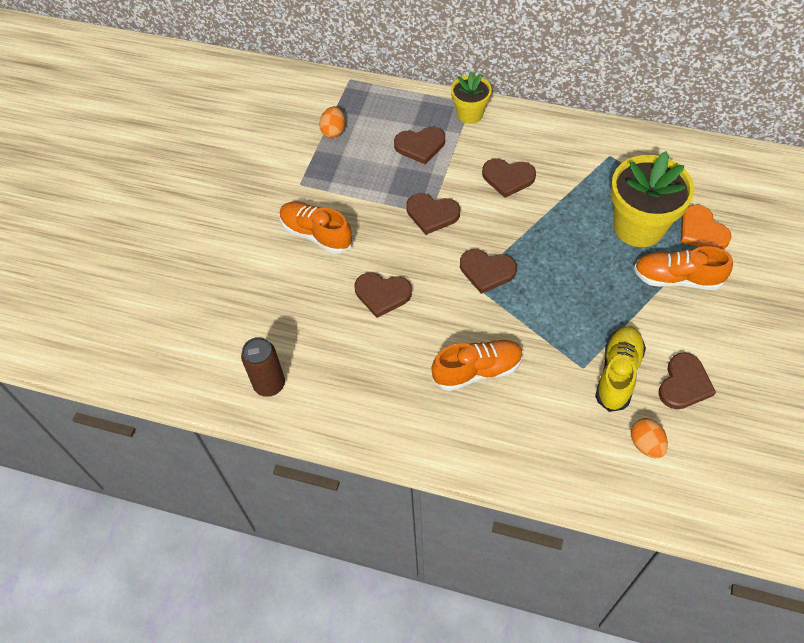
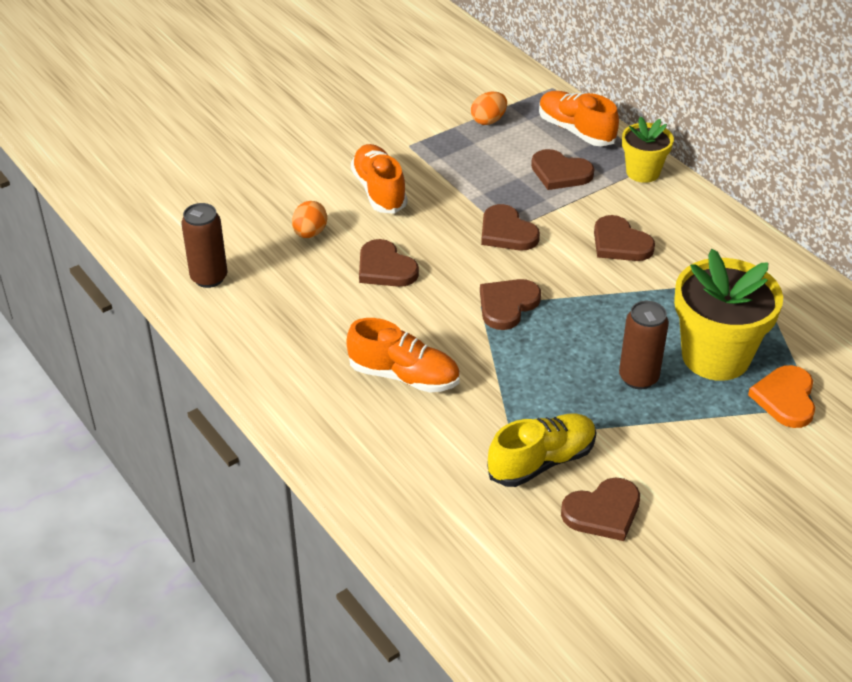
camera: 35 degrees right, 15 degrees down
(486, 271) = (507, 305): brown heart -> brown heart turned 75 degrees clockwise
(612, 272) = (638, 378): none -> brown can
(646, 444) = (501, 534): orange egg -> orange egg (310, 233)
(677, 278) = (705, 422): orange shoe -> orange shoe (576, 131)

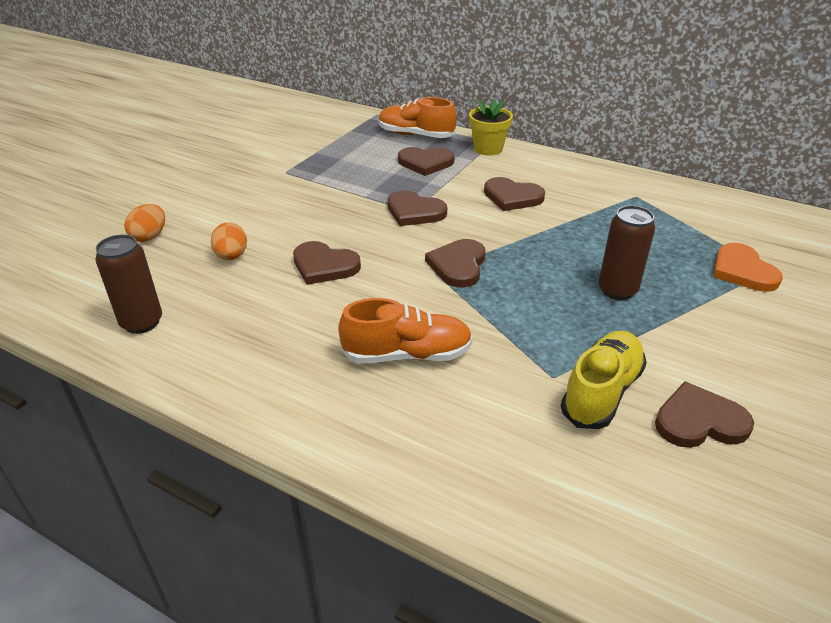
camera: 25 degrees left, 5 degrees down
(379, 191) = (279, 209): orange shoe -> none
(488, 120) = (341, 143): orange egg -> orange egg (149, 237)
(603, 512) = (699, 421): brown heart -> brown heart turned 135 degrees counterclockwise
(715, 356) = (660, 256): yellow flower pot -> none

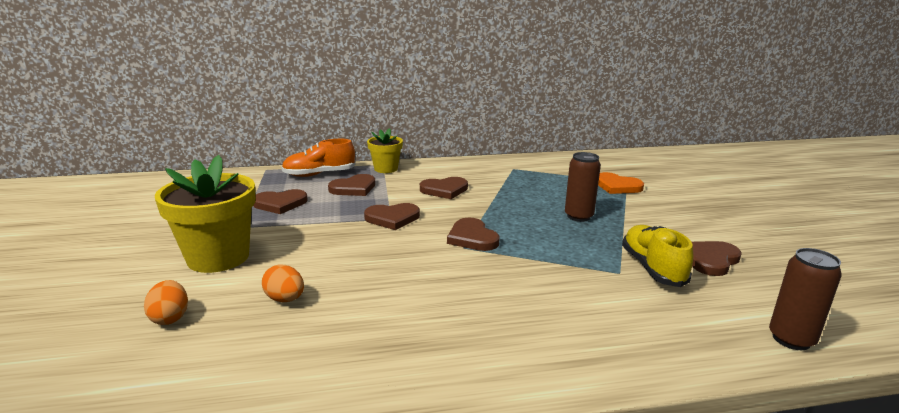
camera: 40 degrees left, 15 degrees down
(142, 322) = (272, 385): brown can -> brown can (791, 339)
(235, 196) = (218, 257): none -> yellow flower pot
(324, 266) = (378, 274): brown heart -> brown heart (280, 204)
(407, 355) = (524, 301): orange shoe -> none

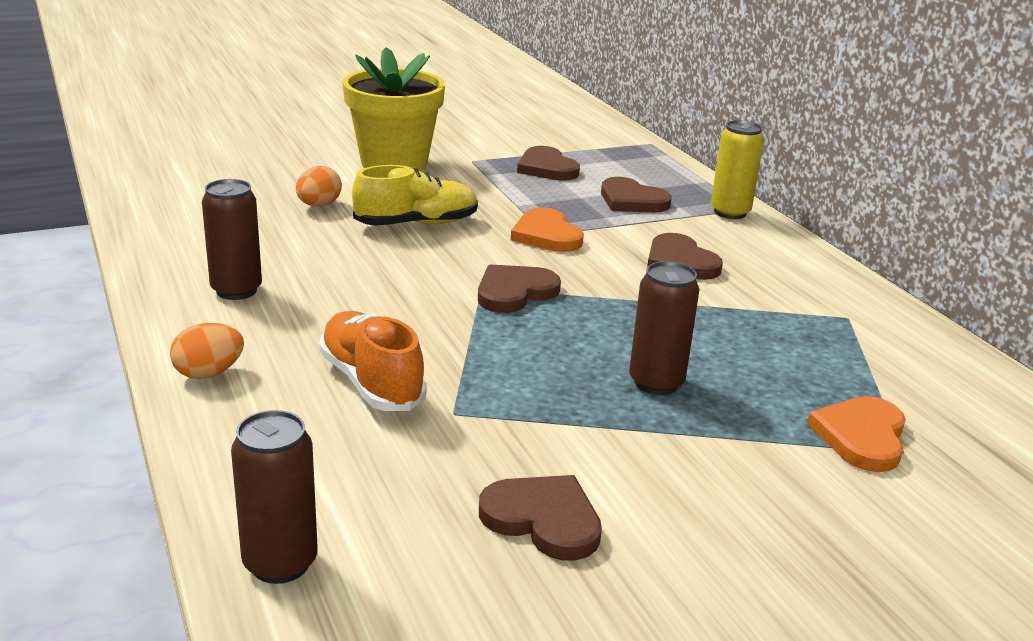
camera: 75 degrees right, 5 degrees up
(170, 318) = (277, 167): orange egg -> orange egg (209, 373)
(319, 174) = (664, 174): orange shoe -> orange shoe (371, 382)
(386, 169) = (730, 212): yellow flower pot -> yellow can
(392, 218) = (546, 235): brown heart -> orange heart
(445, 349) = (236, 290): none -> brown can
(652, 268) = (480, 447): yellow shoe -> yellow shoe (416, 224)

